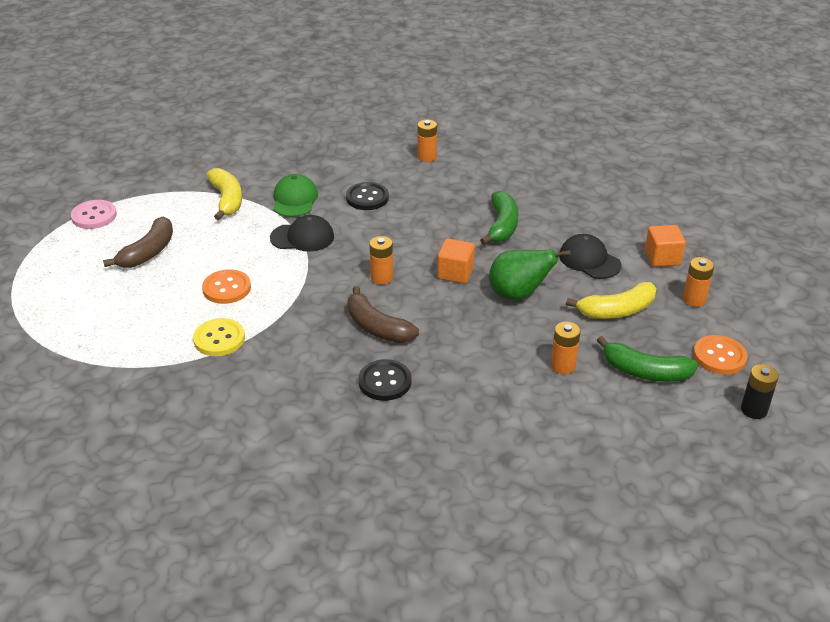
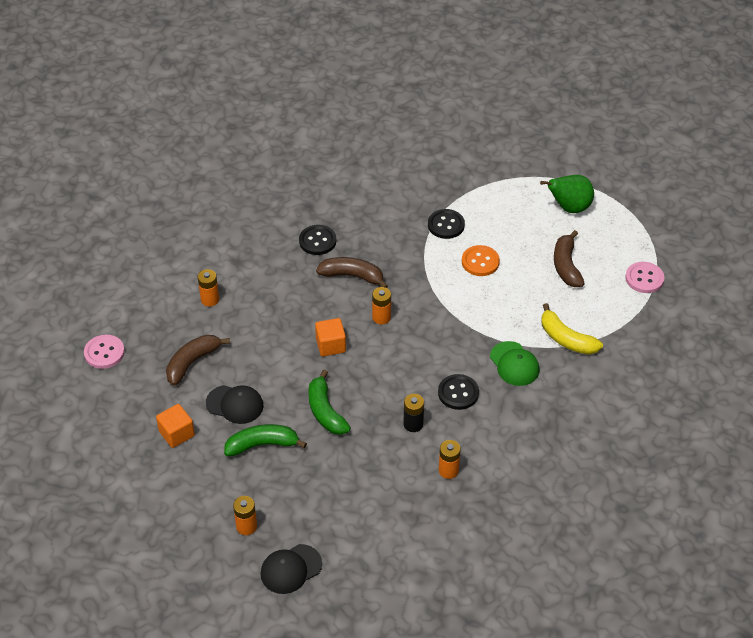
camera: 150 degrees right, 10 degrees up
(219, 339) = (446, 225): yellow button -> black button
(302, 237) = (471, 328): black cap -> black cap (290, 569)
(518, 295) = (272, 345): green pear -> green pear (569, 208)
(617, 310) = (192, 362): yellow banana -> brown banana
(645, 372) = (152, 318): green banana -> green banana (262, 445)
(694, 299) = (137, 399): orange battery -> orange battery (246, 526)
(719, 356) = (104, 353): orange button -> pink button
(754, 410) = (71, 319): black battery -> black battery (413, 424)

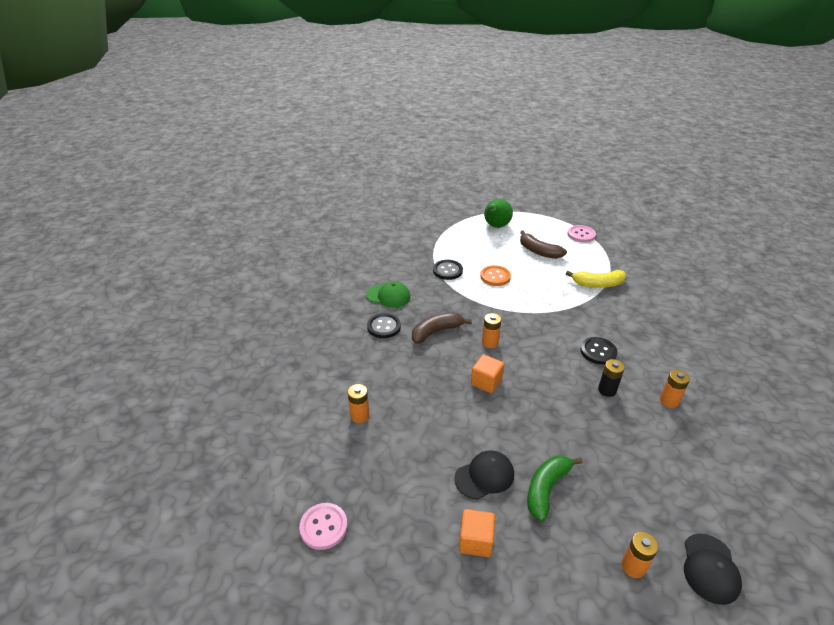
camera: 45 degrees left, 10 degrees down
(192, 362) = (409, 472): brown banana -> none
(325, 411) = (548, 427): green banana -> none
(514, 364) = (597, 314): green cap -> green cap (388, 296)

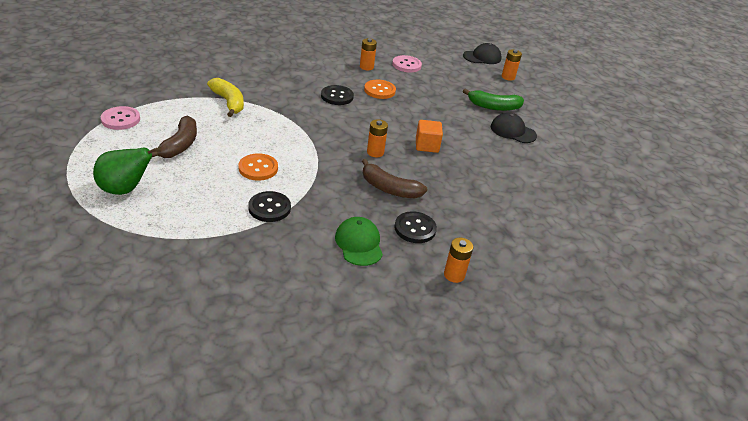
camera: 125 degrees left, 0 degrees up
(323, 527) = (629, 189): pink button -> pink button (406, 65)
(359, 415) = (534, 205): orange battery -> orange battery (454, 275)
(475, 541) = (558, 127): orange cube -> none
(607, 390) = (379, 90): black battery -> orange button

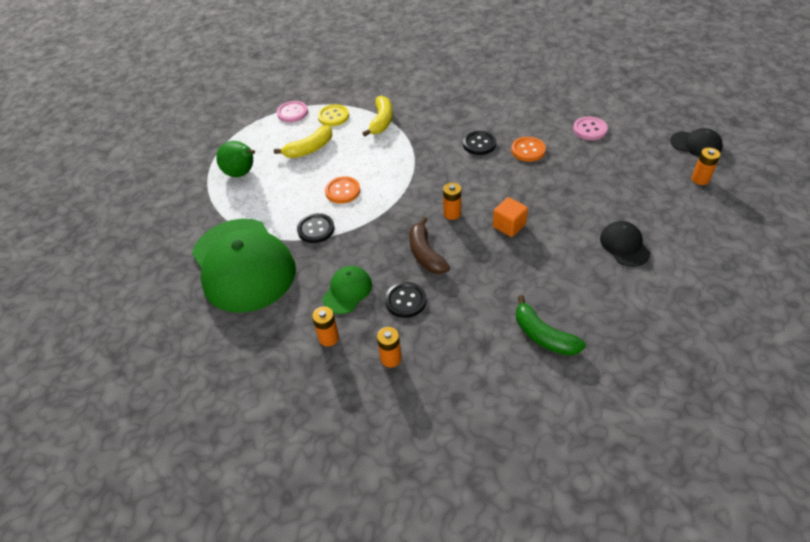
camera: 50 degrees right, 10 degrees up
(173, 111) = (333, 116): none -> yellow button
(180, 145) = (309, 149): brown banana -> yellow banana
(229, 268) = (243, 265): none -> green cap
(366, 67) = (543, 120): orange battery -> orange battery (329, 338)
(493, 107) = (635, 209): green banana -> green banana (543, 336)

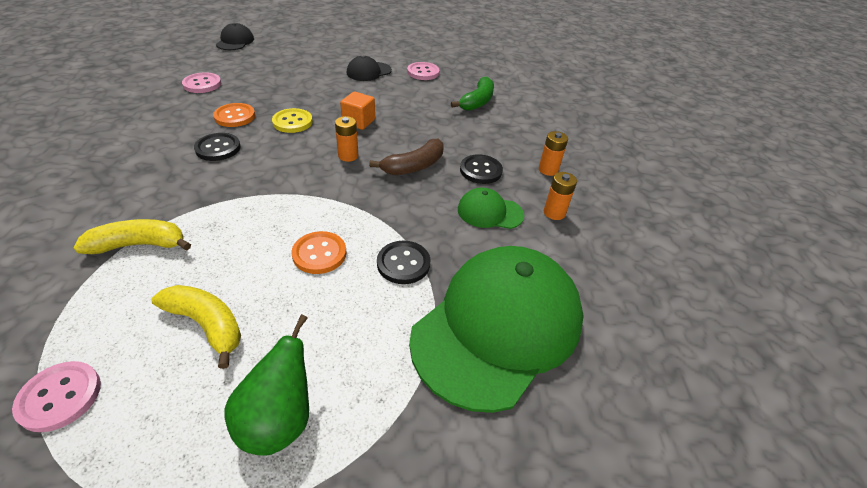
camera: 115 degrees left, 5 degrees down
(333, 116) = (101, 315): yellow button -> yellow button (292, 122)
(625, 297) = (423, 72): none -> pink button
(700, 179) = (283, 43): orange battery -> none

